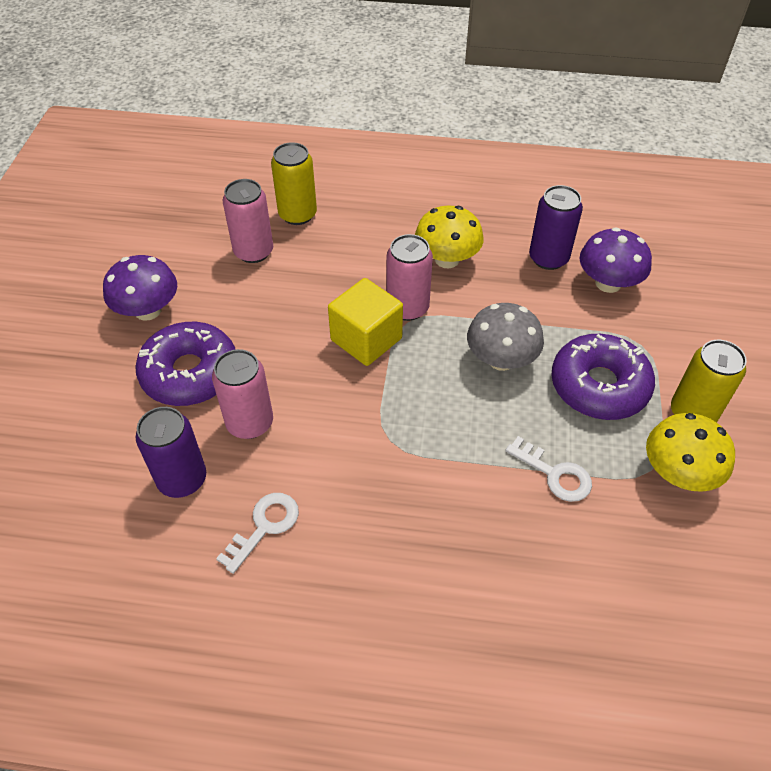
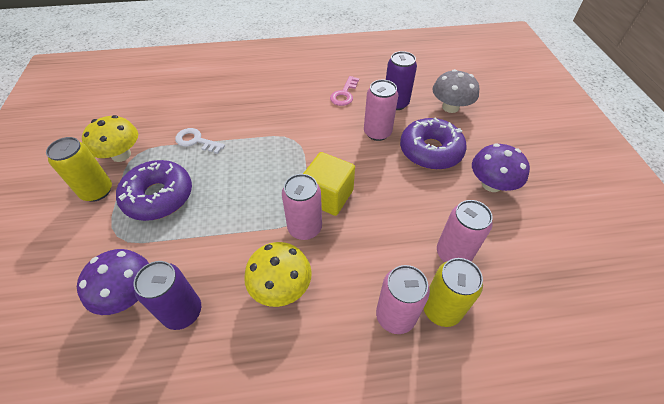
camera: 165 degrees right, 0 degrees up
(264, 526) = (344, 94): white key -> pink key
(343, 218) = (395, 316): none -> pink can
(501, 359) = (228, 201): grey mushroom -> grey mushroom (450, 107)

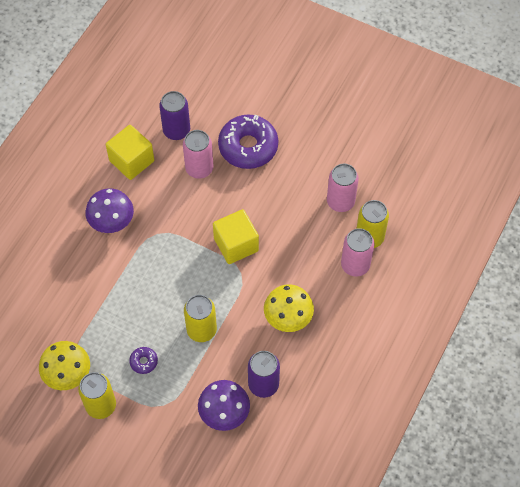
camera: 55 degrees left, 10 degrees up
(158, 196) = (144, 362): purple donut -> purple donut, size x0.43
(196, 141) = (97, 308): white key -> none
(218, 220) = (201, 330): none -> yellow can
(305, 228) = (252, 277): pink can -> none
(344, 94) = (131, 161): pink key -> yellow cube
(450, 107) = (215, 95): grey mushroom -> none
(491, 184) = (308, 134): purple mushroom -> purple mushroom (111, 221)

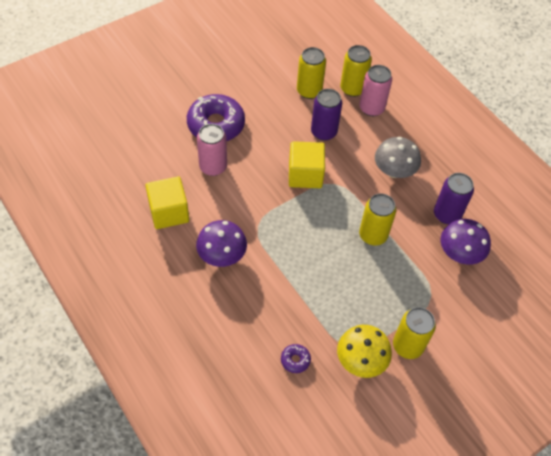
camera: 65 degrees left, 5 degrees down
(144, 362) = (381, 292): purple donut -> purple donut (295, 360)
(176, 130) = (162, 166): purple can -> purple can (323, 132)
(288, 317) = (394, 171): yellow mushroom -> grey mushroom
(340, 201) = (309, 91): pink can -> yellow can

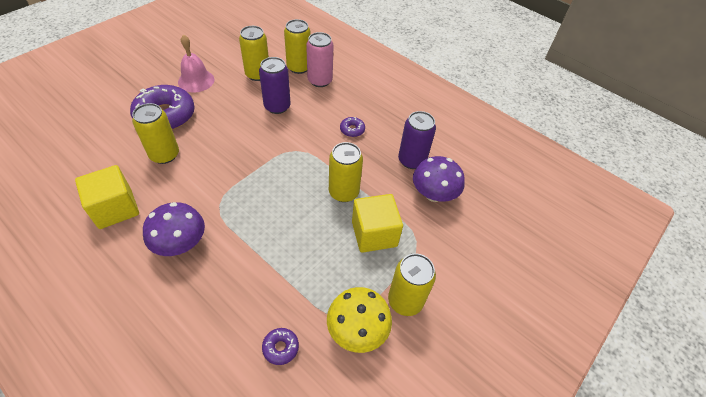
camera: 15 degrees left, 5 degrees down
(213, 167) = (164, 155): pink can -> yellow can
(247, 89) = (196, 80): none -> pink bell
(305, 175) = (264, 147): yellow cube -> yellow cube (374, 234)
(394, 171) = (352, 130): grey mushroom -> purple donut

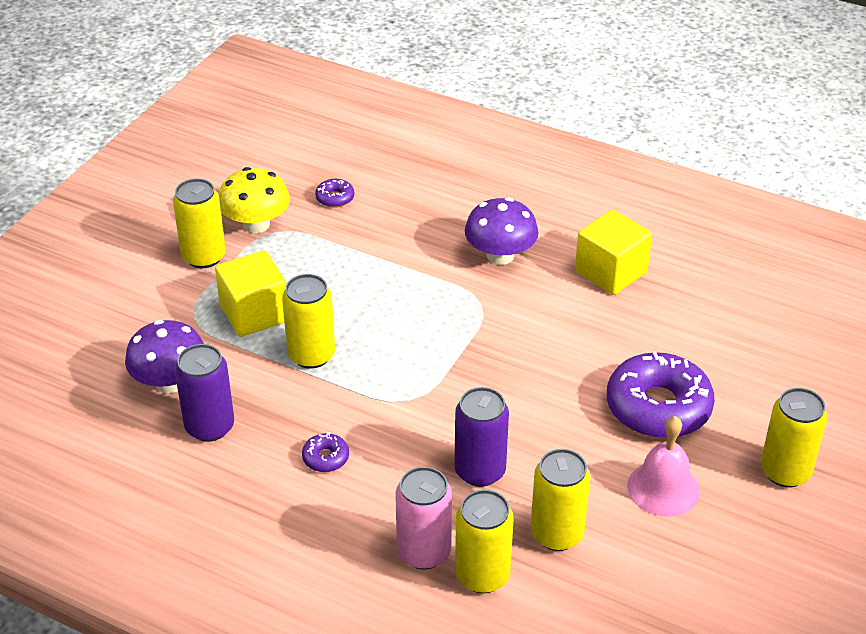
camera: 170 degrees right, 10 degrees down
(164, 155) = (606, 348): yellow can -> yellow can (785, 471)

